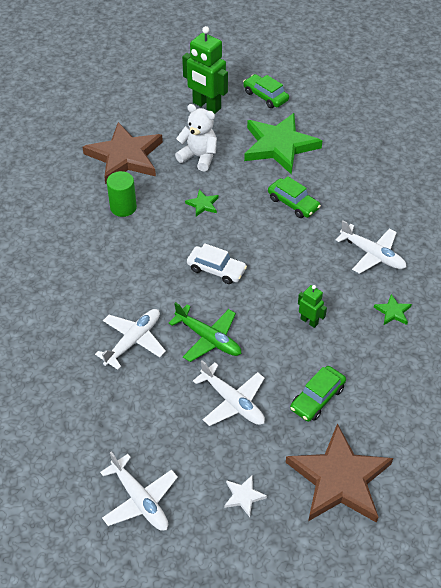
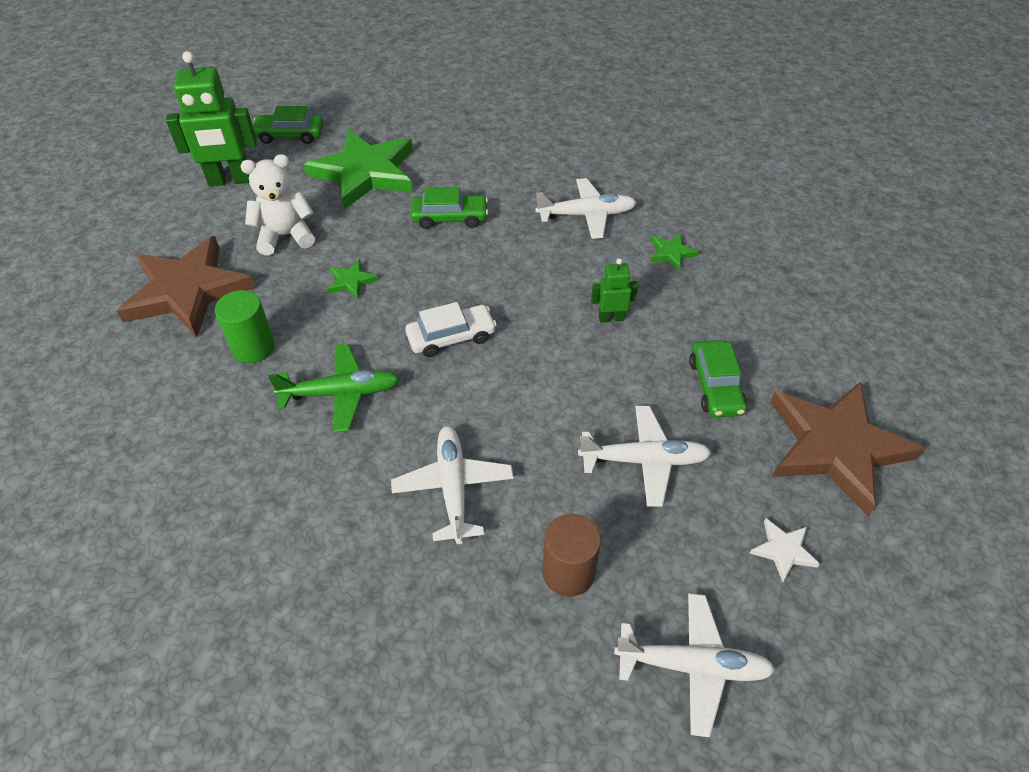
camera: 45 degrees left, 0 degrees up
(137, 418) = (568, 572): none -> brown cylinder
(208, 338) = (534, 415): green plane -> green plane (340, 393)

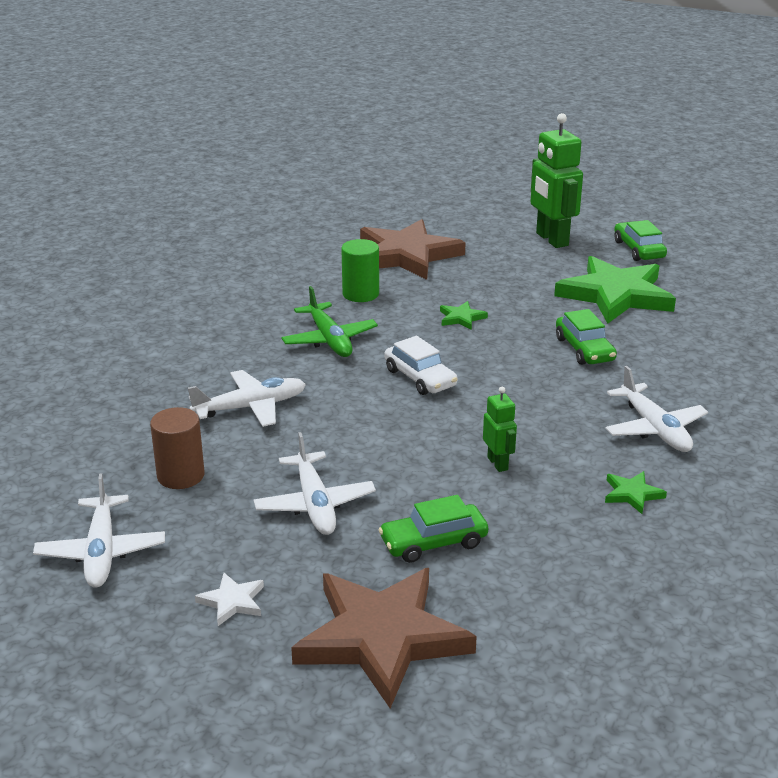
camera: 75 degrees right, 20 degrees down
(285, 236) = (498, 278): white teddy bear -> none

